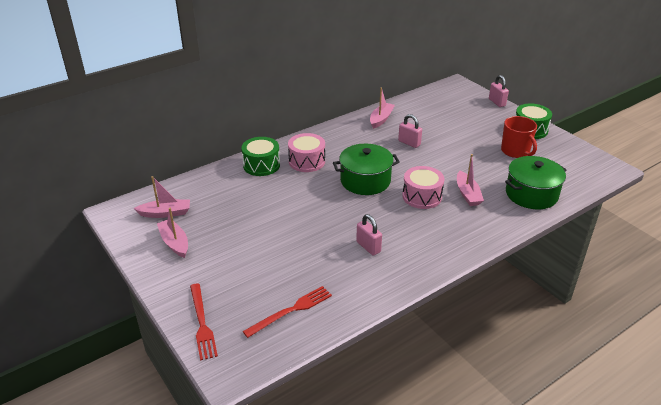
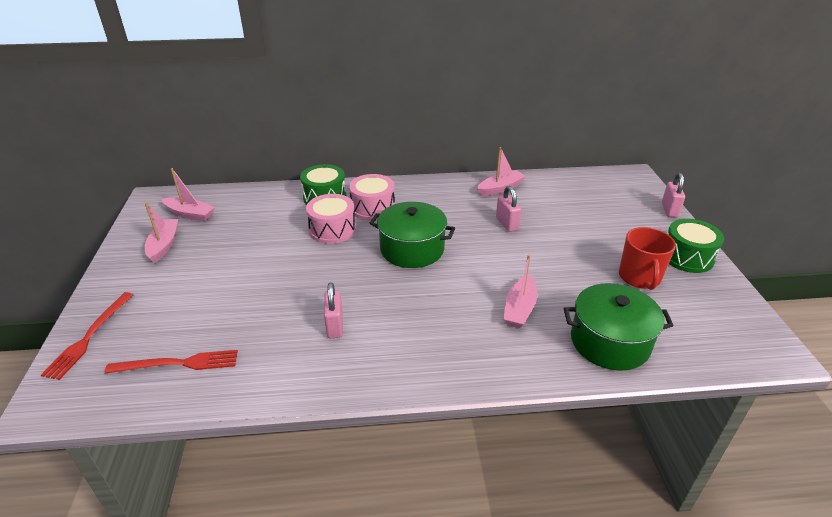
camera: 30 degrees right, 0 degrees up
(422, 196) = (458, 290): pink drum -> pink drum (332, 229)

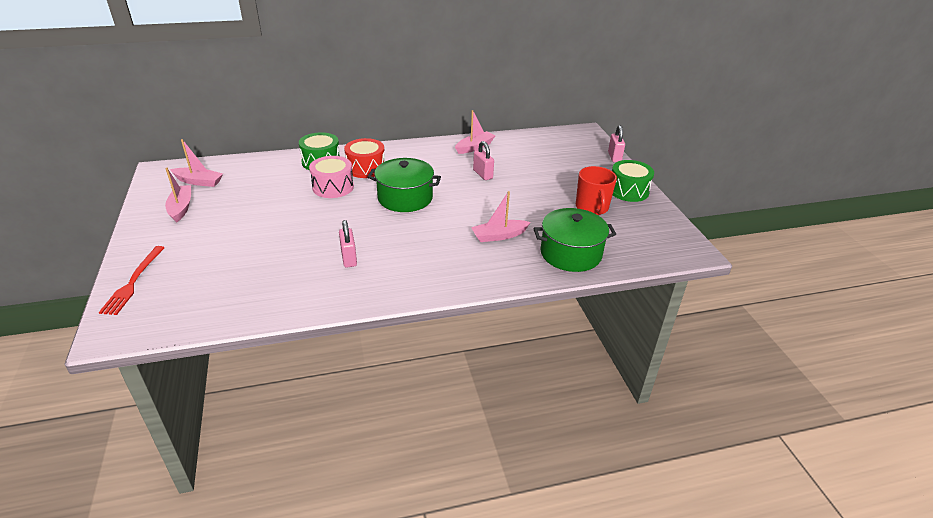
camera: 10 degrees left, 0 degrees up
(178, 363) = (219, 295): red fork -> none
(373, 208) = (366, 168): pink drum -> red drum
(519, 309) = (499, 236): pink boat -> pink boat turned 60 degrees clockwise

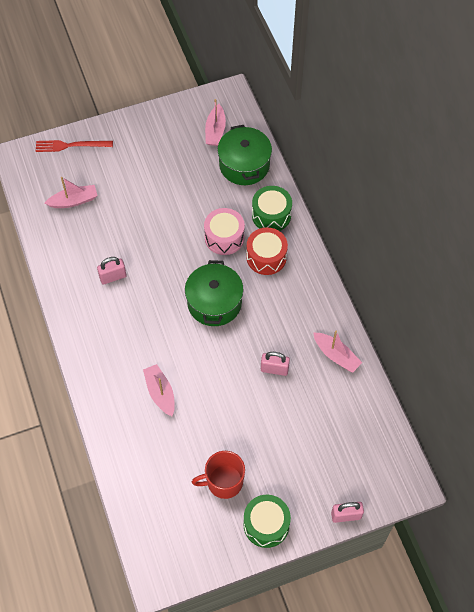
camera: 85 degrees right, 25 degrees up
(181, 208) = (171, 135): pink boat -> pink boat (74, 201)
(482, 174) = (274, 369): pink padlock -> pink padlock turned 45 degrees clockwise
(570, 253) = (139, 458): green pot -> green pot (244, 165)

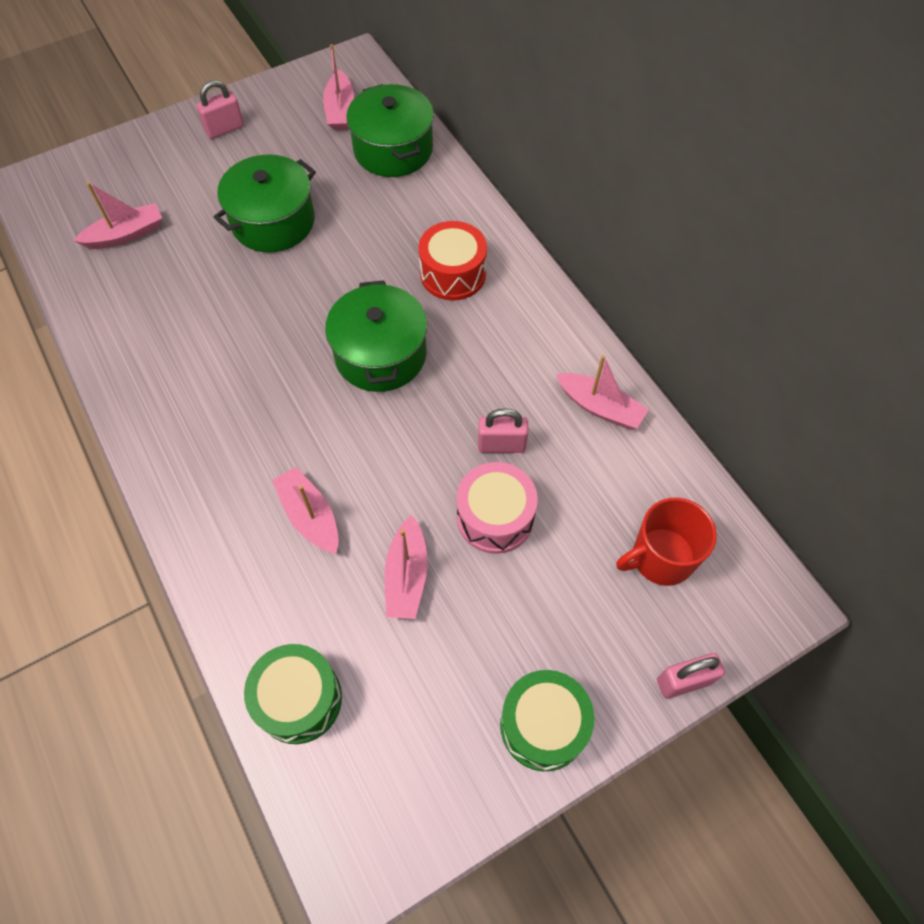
camera: 10 degrees left, 0 degrees up
(71, 145) = (114, 157): red fork -> none
(113, 277) = (203, 339): pink padlock -> pink padlock (225, 129)
(163, 205) = (273, 221): none -> green pot
(208, 434) = (406, 576): none -> pink boat
(224, 237) = (380, 254): pink drum -> pink drum (495, 517)
(224, 482) = (450, 657): red mug -> red mug (661, 557)
(271, 215) = (448, 213): green drum -> green drum (299, 699)

